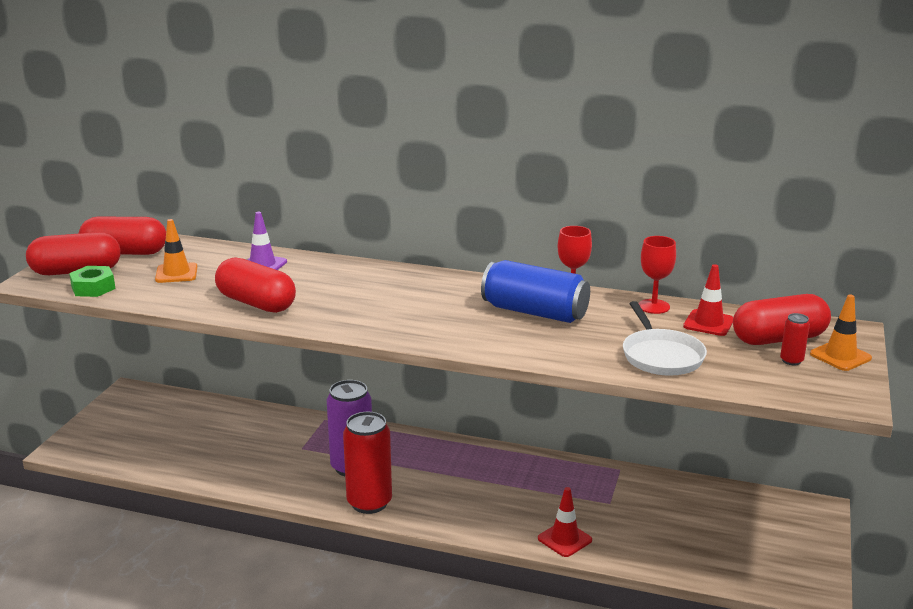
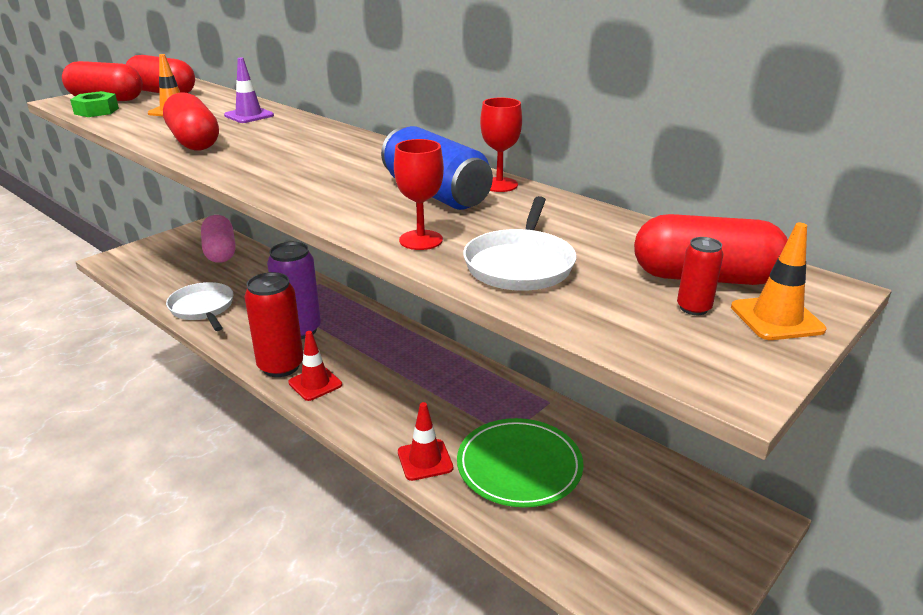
camera: 25 degrees right, 5 degrees up
(183, 412) = (220, 252): none -> pink capsule
(232, 472) = (203, 308): none -> white pan
(637, 522) = (519, 466): none -> green plate
(654, 306) = (579, 212): red goblet -> red goblet (421, 240)
(708, 323) = (627, 241): red traffic cone -> red traffic cone (315, 384)

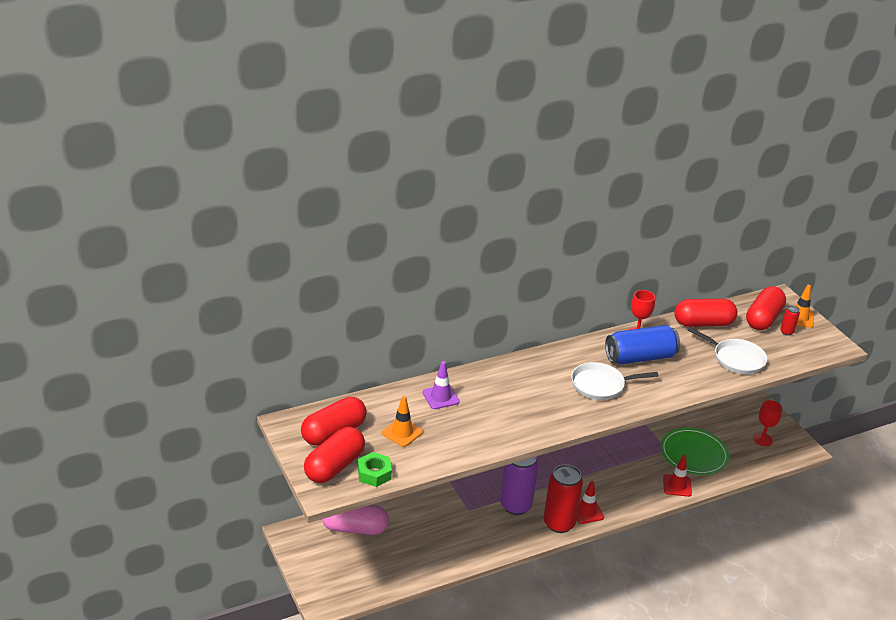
camera: 70 degrees left, 5 degrees up
(194, 141) = (493, 430): red capsule -> red capsule (703, 323)
(203, 308) = (455, 551): white pan -> white pan (600, 385)
(421, 240) = (699, 378): red goblet -> red goblet (762, 439)

